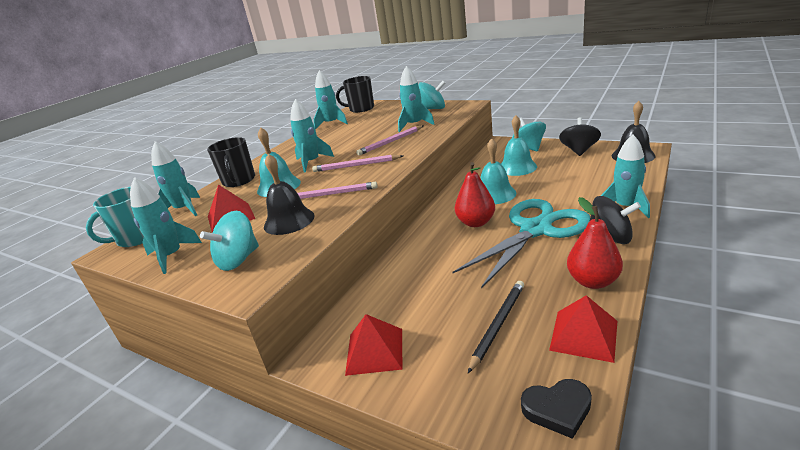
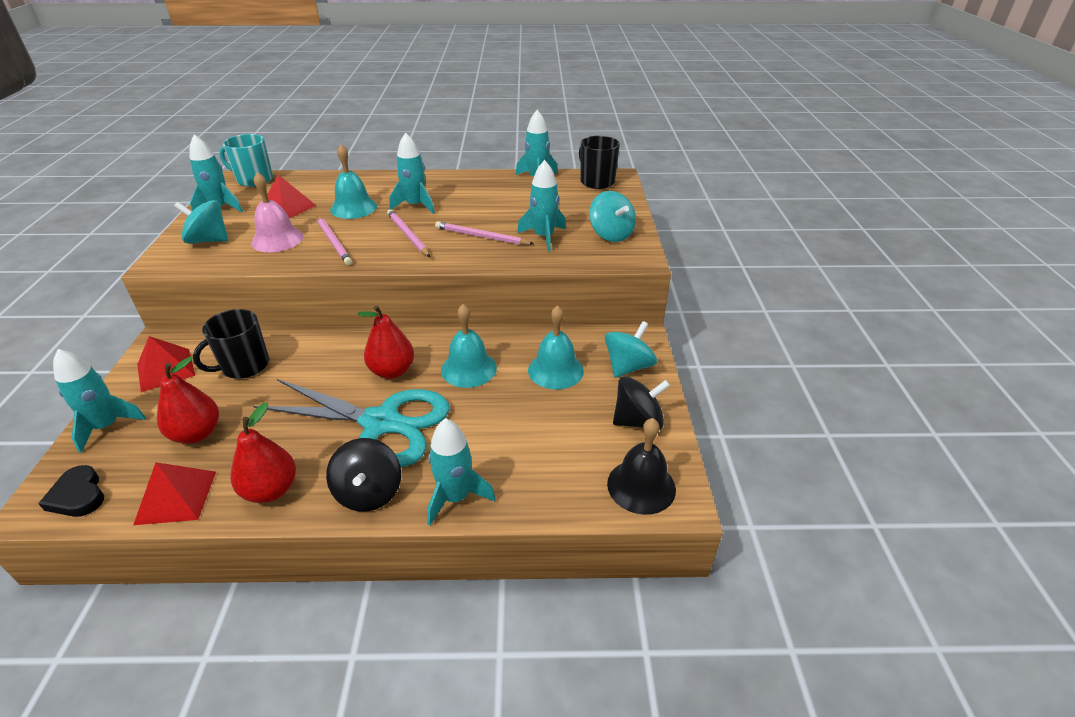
camera: 55 degrees right, 10 degrees up
(184, 209) = (305, 179): turquoise rocket -> turquoise rocket (107, 426)
(239, 181) = (367, 182): black mug -> black mug (244, 366)
(289, 221) = (277, 239): black bell -> pink bell
(498, 325) = (197, 434): black pencil -> red pear

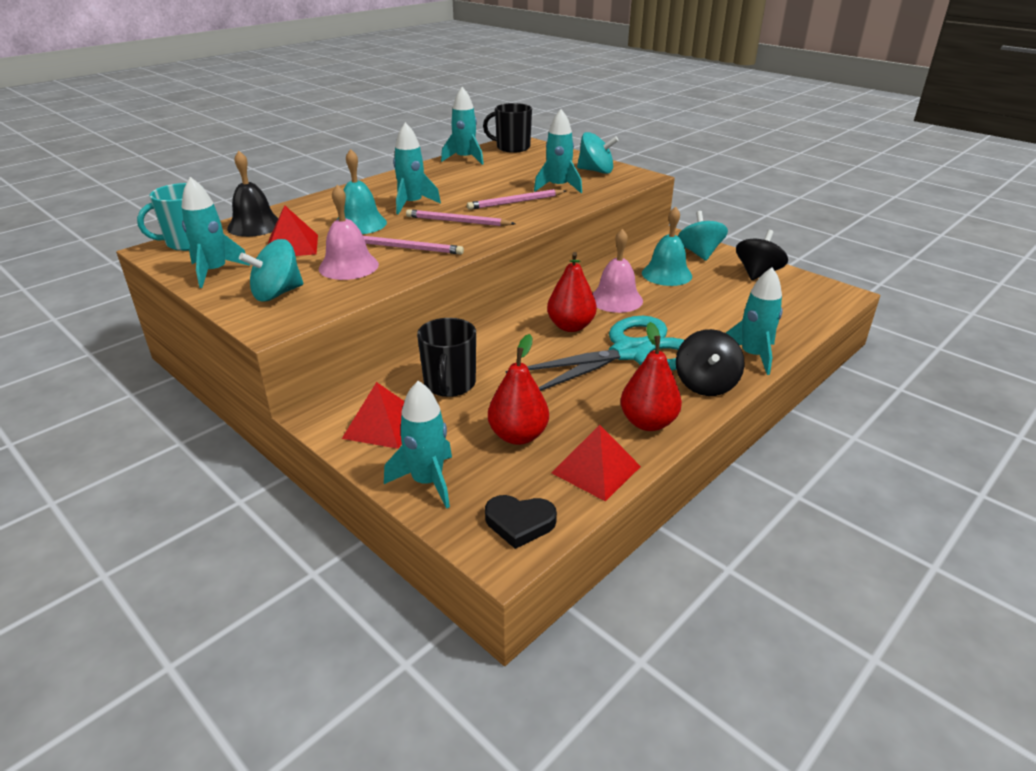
camera: 45 degrees left, 5 degrees down
(369, 492) = (705, 384): black spinning top -> black spinning top turned 60 degrees clockwise
(468, 368) = (616, 299): turquoise bell -> pink bell
(641, 486) = (817, 297): black bell -> black bell (255, 226)

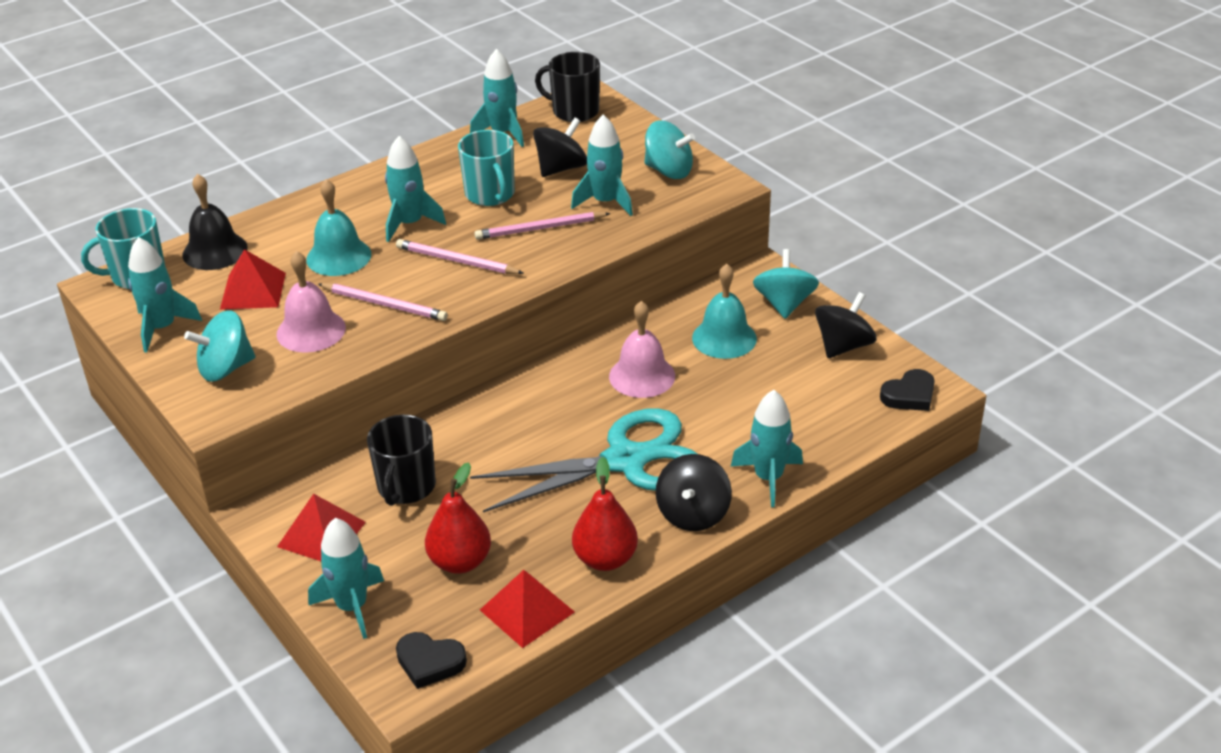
camera: 10 degrees right, 5 degrees up
(469, 187) = (490, 194): none -> turquoise mug
(516, 173) = (561, 168): none -> black spinning top
(570, 326) = (570, 414): red pear -> none
(825, 298) = (909, 395): none -> black heart

